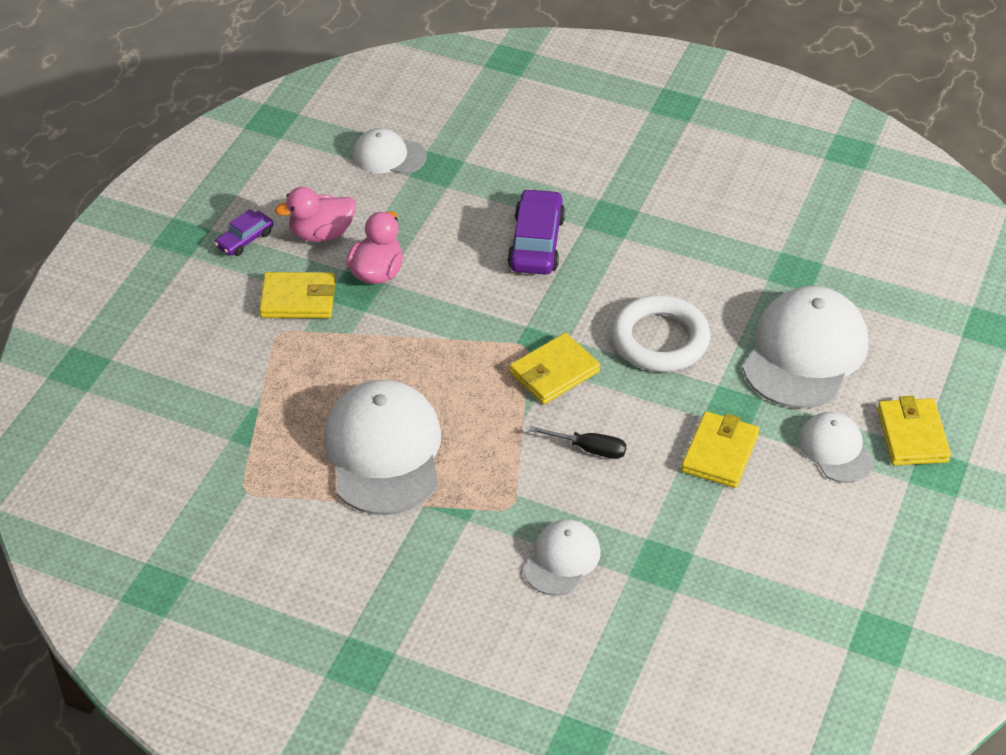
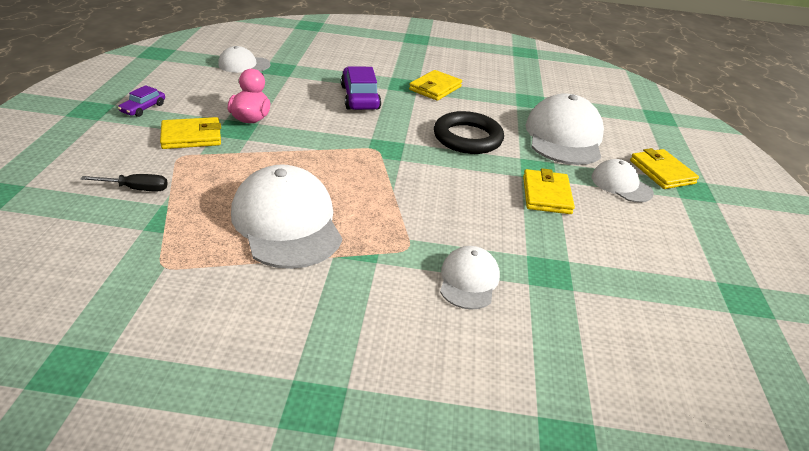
camera: 20 degrees left, 10 degrees down
(321, 233) = (203, 102): pink duck -> none
(554, 372) = (403, 161): yellow wallet -> yellow wallet (435, 88)
(589, 449) = (451, 203): black screwdriver -> black screwdriver (136, 189)
(660, 339) = (467, 138): white ring -> black ring

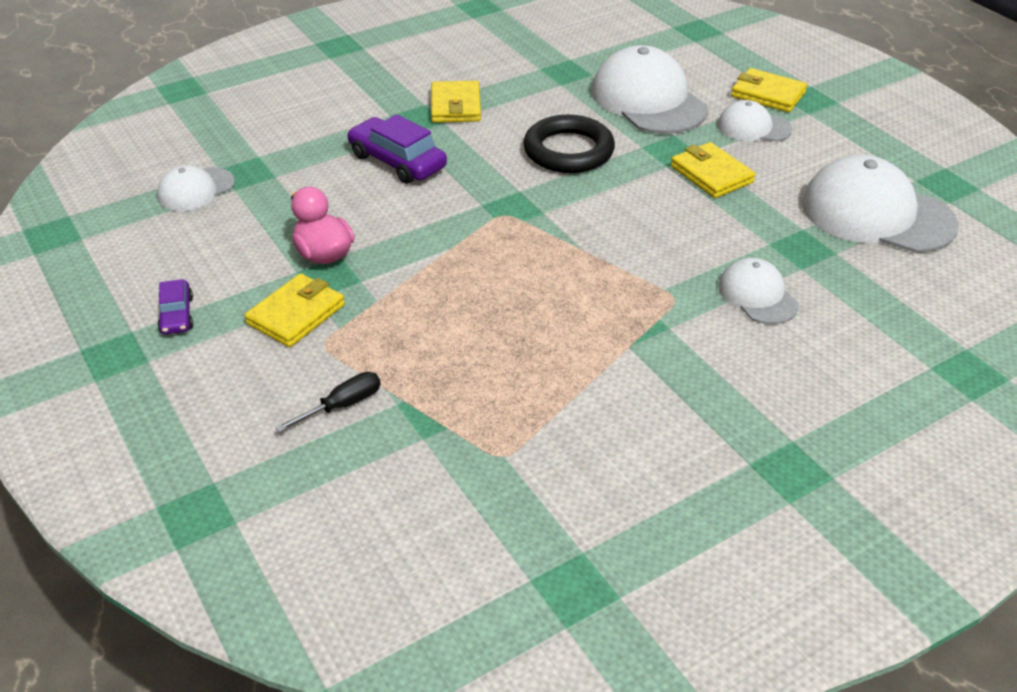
camera: 35 degrees left, 5 degrees up
(287, 222) = (542, 342): white cap -> white cap (876, 214)

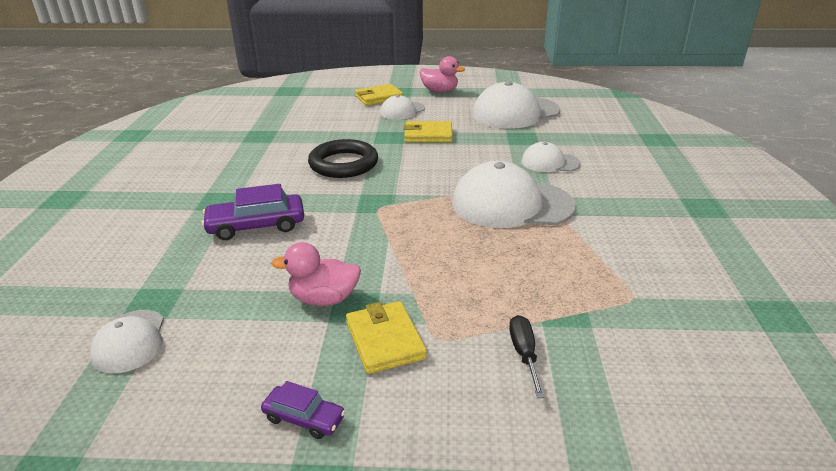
camera: 55 degrees left, 10 degrees down
(456, 106) = (230, 182): yellow wallet -> none
(648, 100) = (332, 125): white cap -> white cap (511, 204)
(857, 128) = (440, 91): none -> pink duck

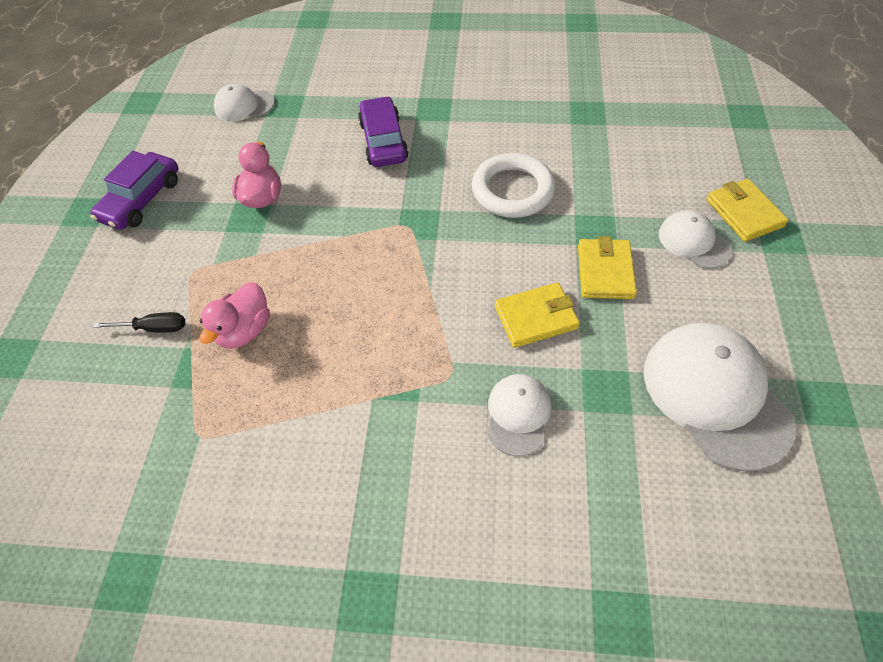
camera: 95 degrees right, 25 degrees up
(304, 418) = (142, 200): purple car -> purple car, size x1.77
(343, 164) = (512, 190): black ring -> white ring
(385, 340) = (201, 238): yellow wallet -> yellow wallet (536, 317)
(440, 91) = (796, 291): pink duck -> pink duck (245, 330)
(511, 204) = (401, 350): white cap -> none

